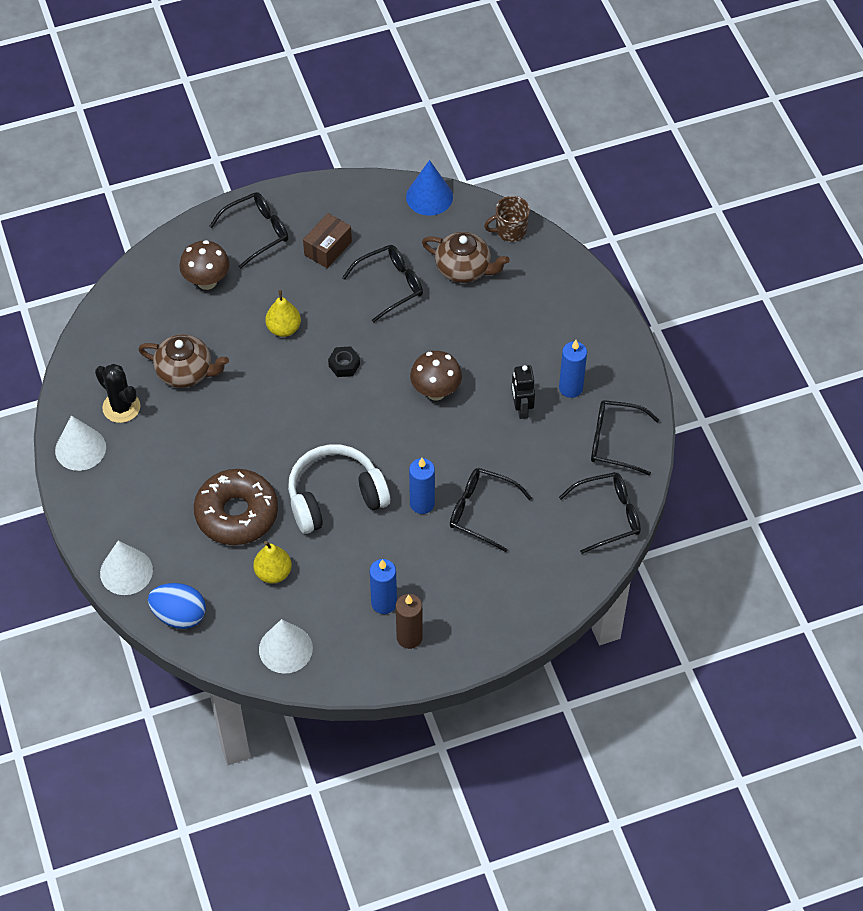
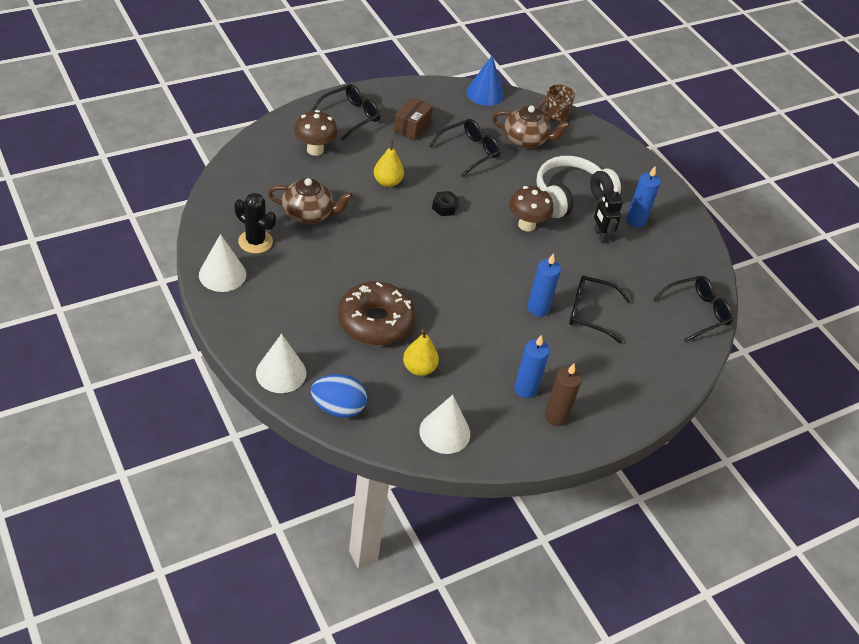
camera: 15 degrees left, 10 degrees down
(335, 497) = (461, 306): white headphones -> white headphones (571, 196)
(616, 442) = (684, 258): black glasses -> none

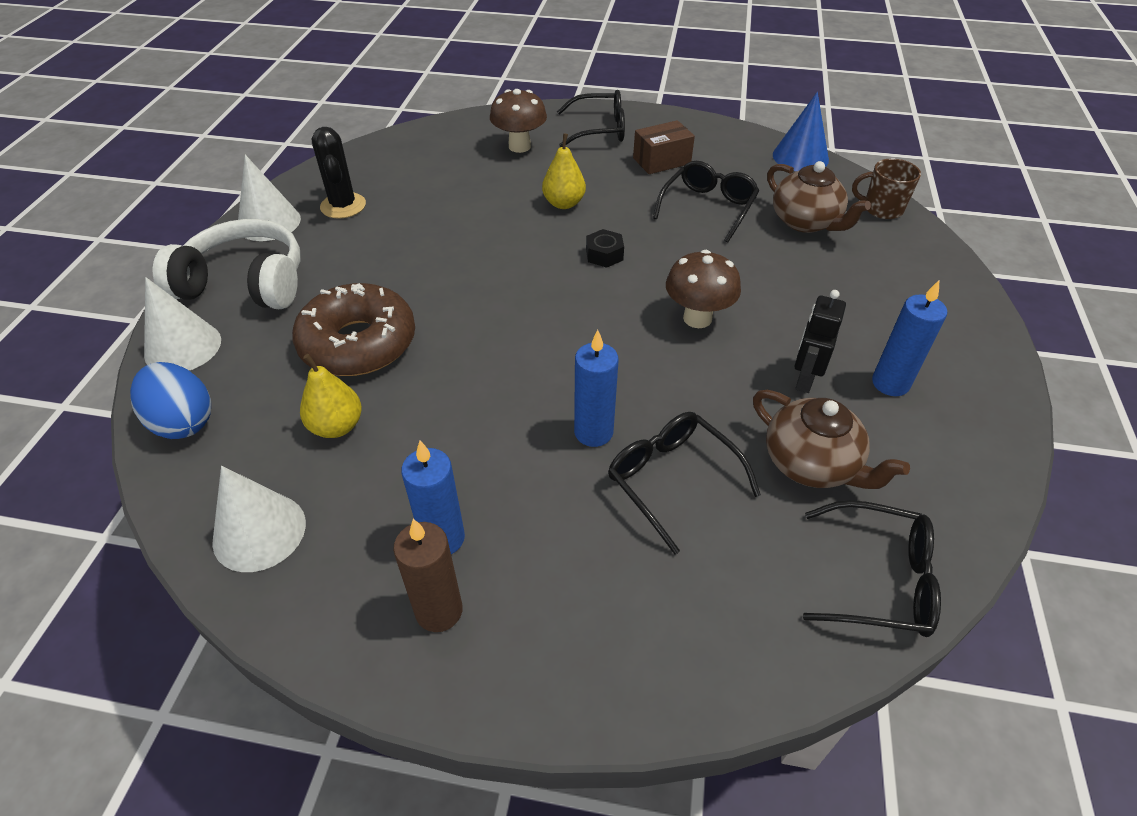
camera: 45 degrees right, 0 degrees up
(308, 214) = (433, 202): brown teapot -> brown teapot (811, 464)
(468, 152) = (707, 208): black glasses -> black glasses turned 60 degrees counterclockwise
(571, 196) = (806, 310): white headphones -> white headphones (245, 284)

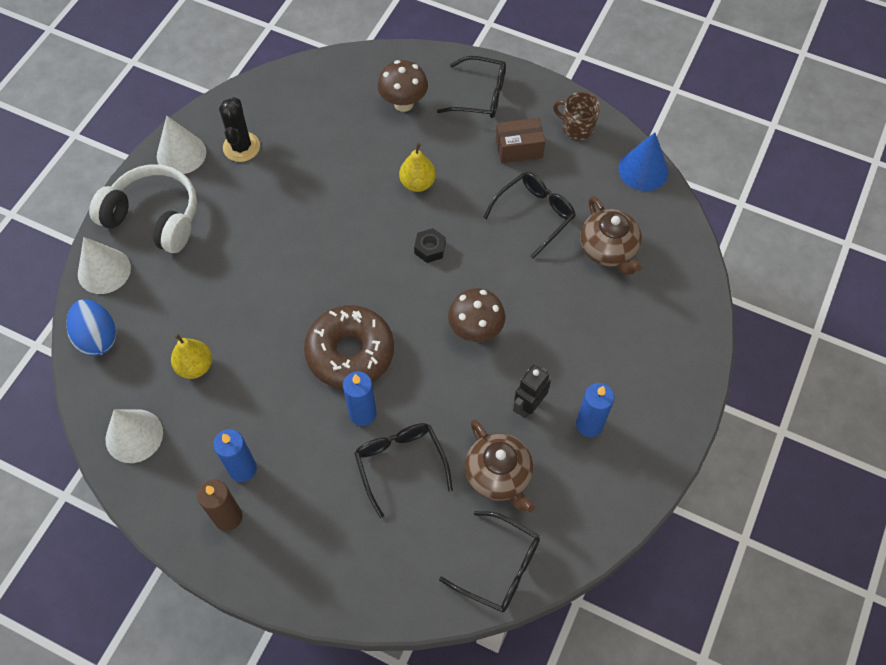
camera: 15 degrees right, 15 degrees up
(358, 343) = (224, 296): brown donut -> brown donut (350, 353)
(881, 209) = (681, 249): brown mug -> brown mug (577, 128)

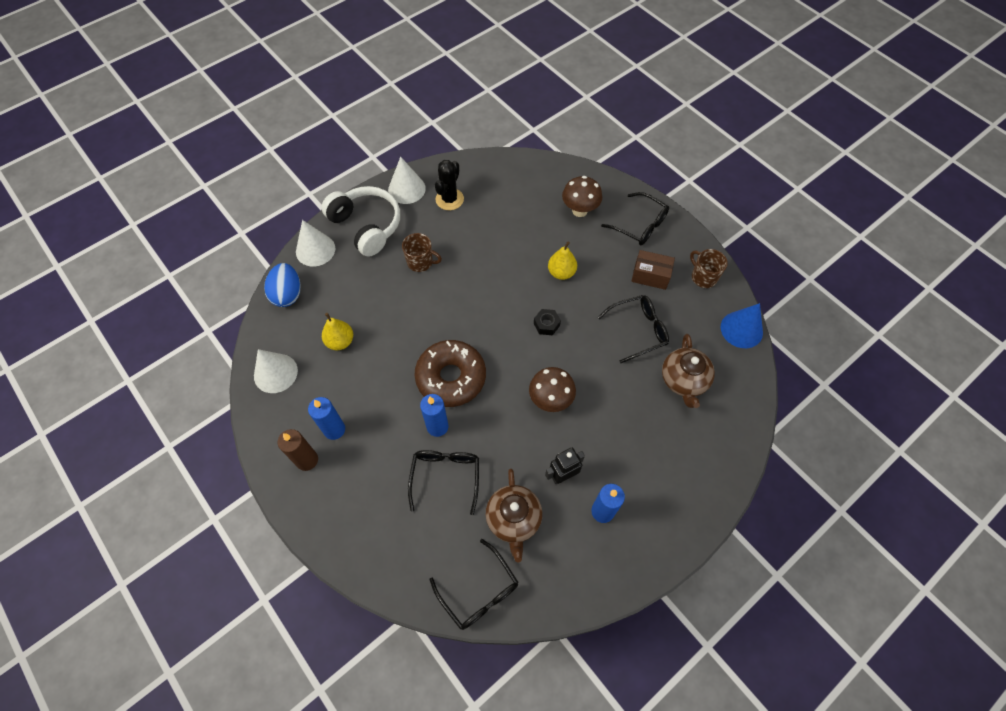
camera: 25 degrees right, 0 degrees up
(245, 235) = (420, 262): none -> brown mug

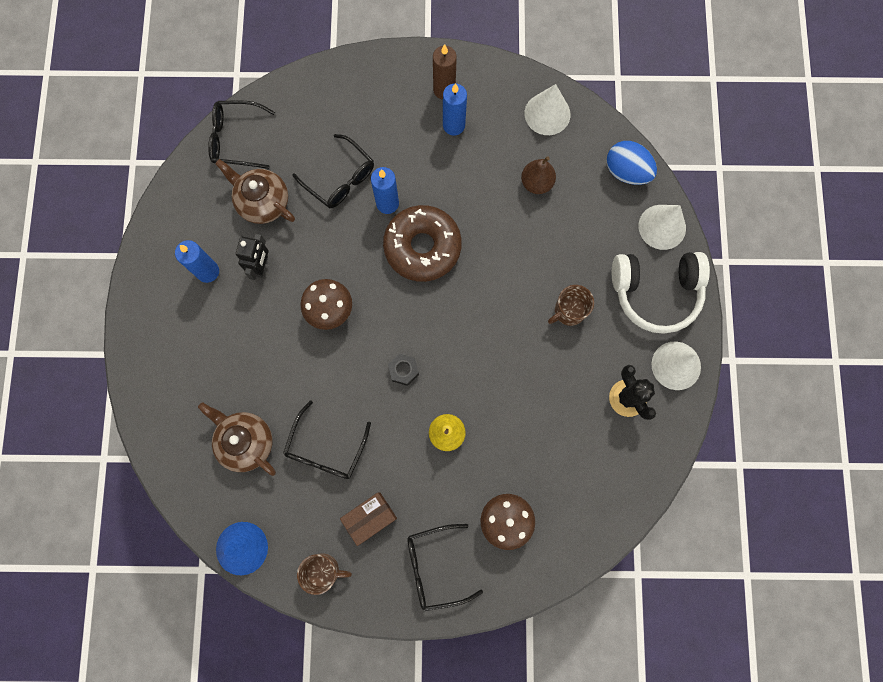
camera: 130 degrees right, 15 degrees up
(340, 341) = (536, 183): yellow pear -> brown pear

